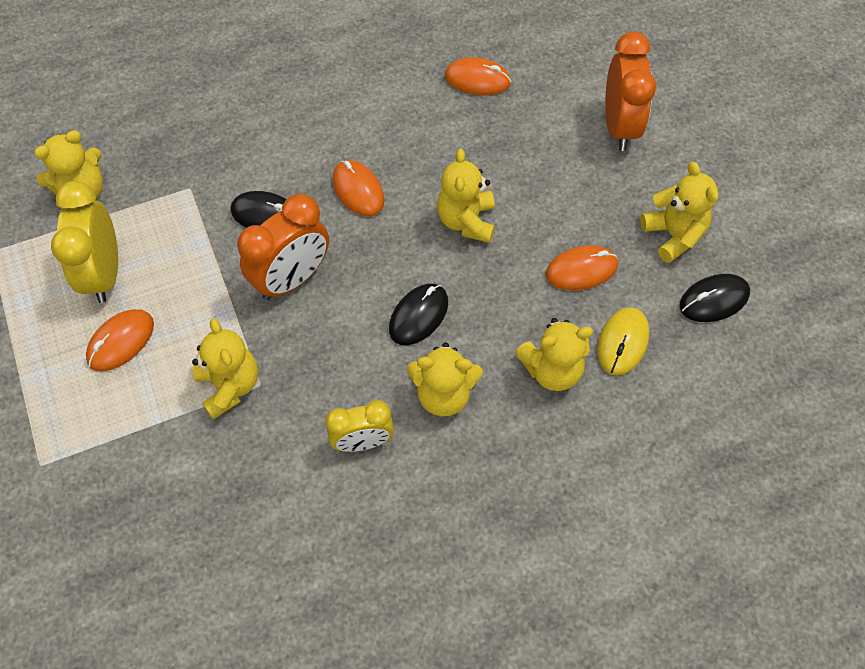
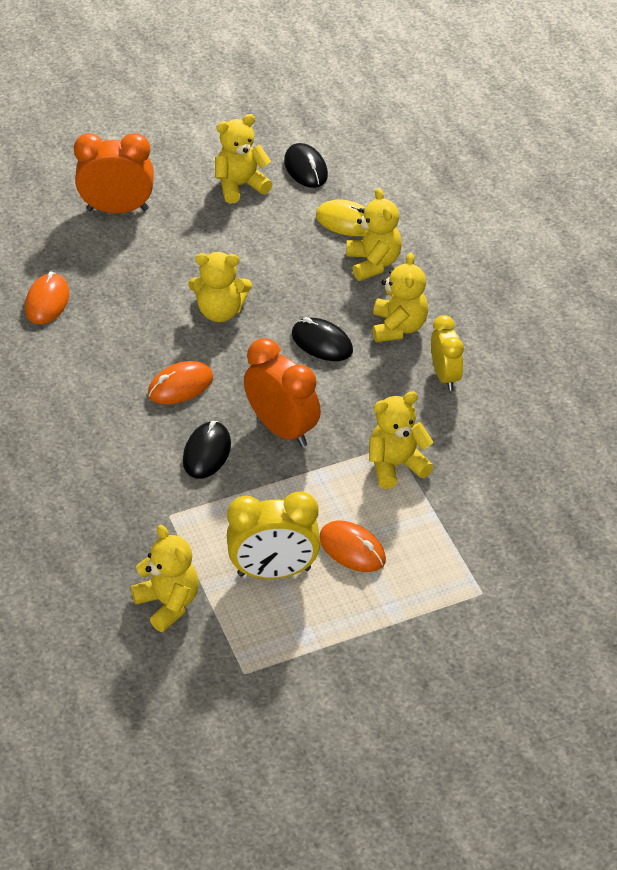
camera: 90 degrees left, 15 degrees down
(581, 270) = (275, 241): orange mouse -> none

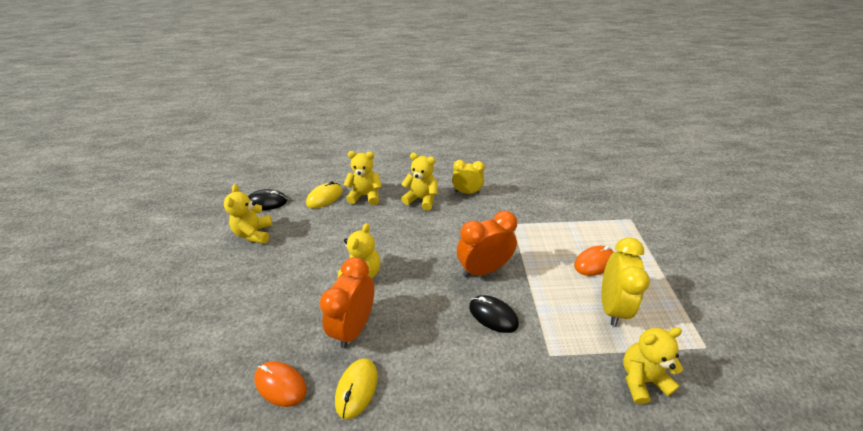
camera: 70 degrees left, 5 degrees down
(64, 360) = (357, 388): none -> yellow mouse
(117, 209) = (217, 306): orange clock -> orange clock (354, 326)
(180, 386) = (422, 314): orange mouse -> none
(322, 343) = (417, 232): black mouse -> none
(396, 465) = (529, 227): yellow teddy bear -> none

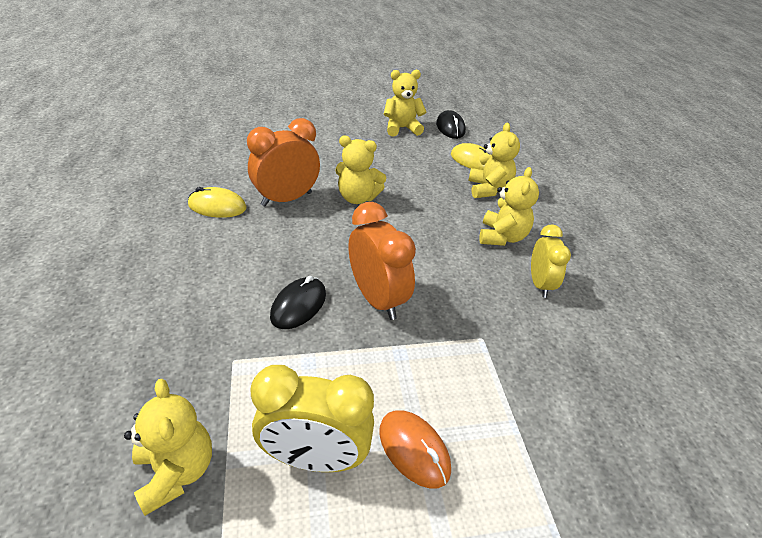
camera: 80 degrees right, 0 degrees up
(280, 384) = (229, 167): orange mouse -> none
(354, 326) = (286, 199): orange clock -> orange clock turned 45 degrees counterclockwise

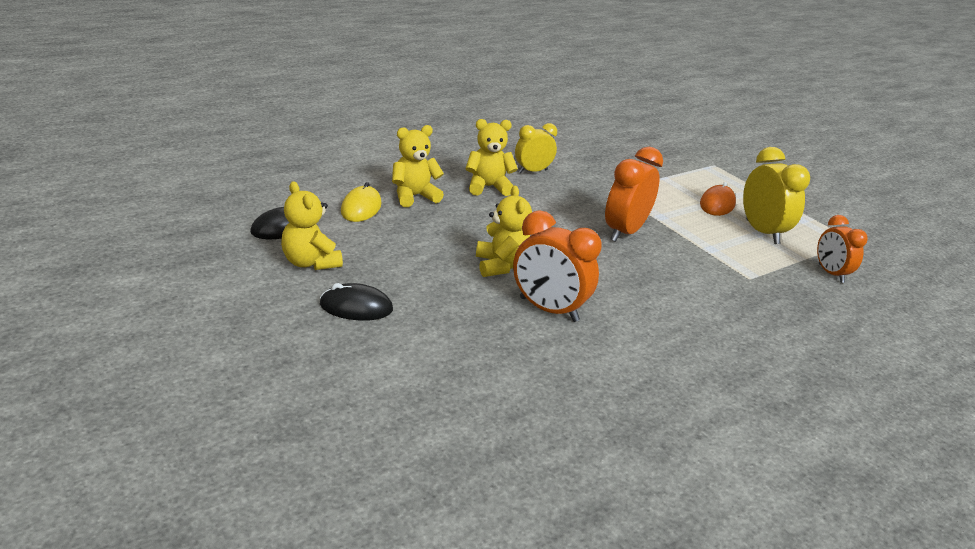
camera: 115 degrees left, 10 degrees down
(176, 471) = (830, 273): yellow teddy bear -> orange clock
(217, 206) = (610, 353): yellow mouse -> none
(298, 305) = (672, 264): black mouse -> black mouse (356, 307)

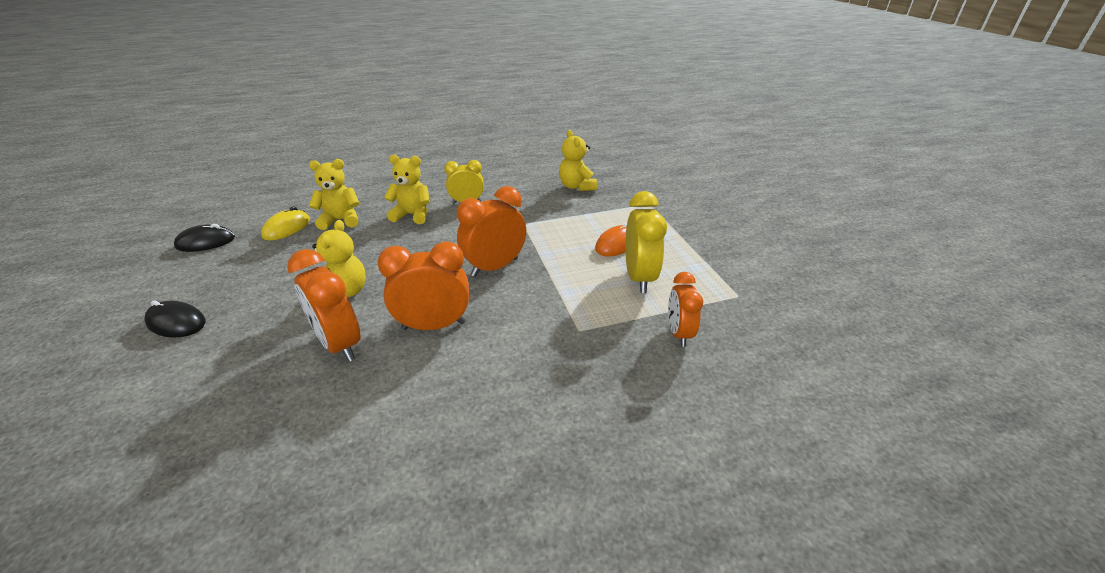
camera: 20 degrees right, 5 degrees up
(310, 262) = (191, 275): yellow teddy bear -> yellow teddy bear (576, 186)
(619, 286) = (434, 325): none -> orange clock

